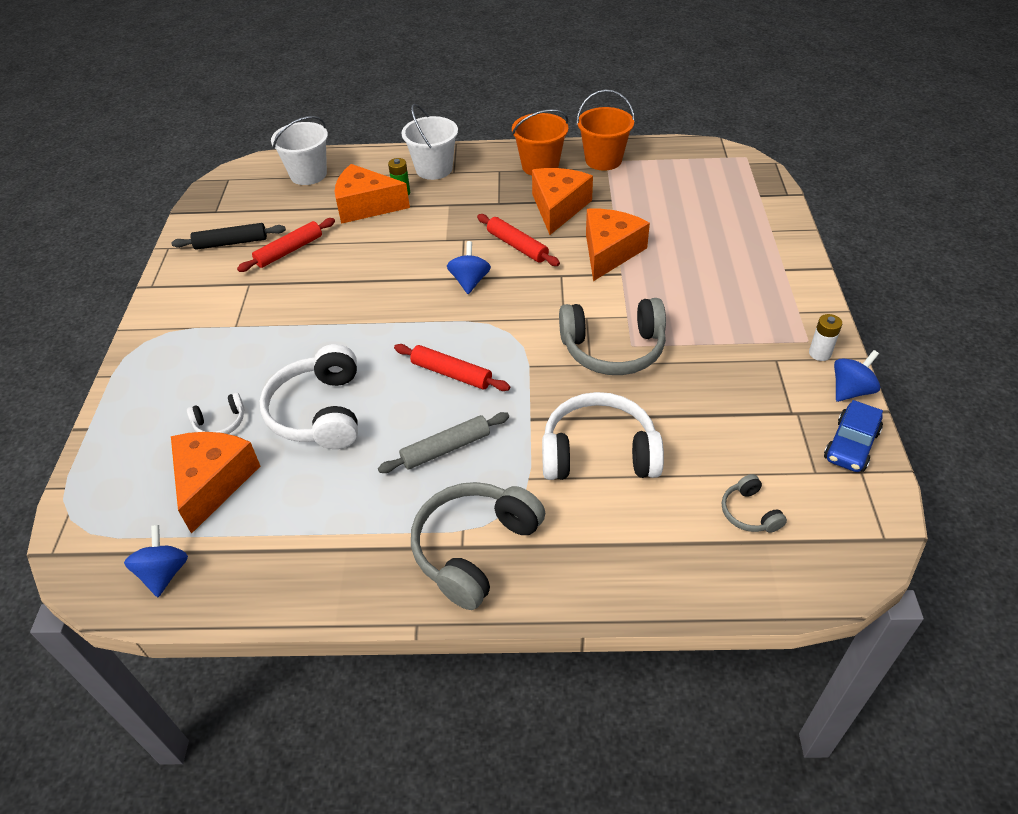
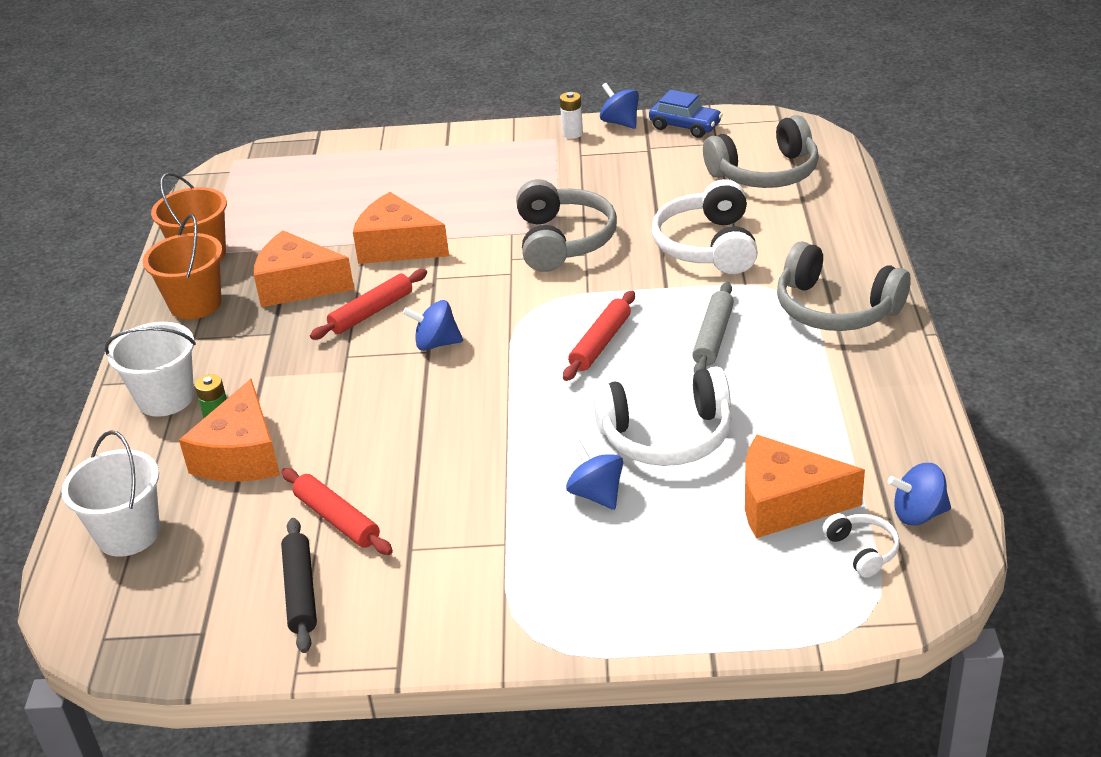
camera: 90 degrees left, 10 degrees down
(220, 423) = (691, 518): white headphones -> white headphones (862, 550)
(266, 371) = (596, 494): none -> blue spinning top
(446, 448) = (713, 337): grey rolling pin -> grey rolling pin turned 45 degrees clockwise
(749, 512) = (765, 173): grey headphones -> grey headphones, size x2.07

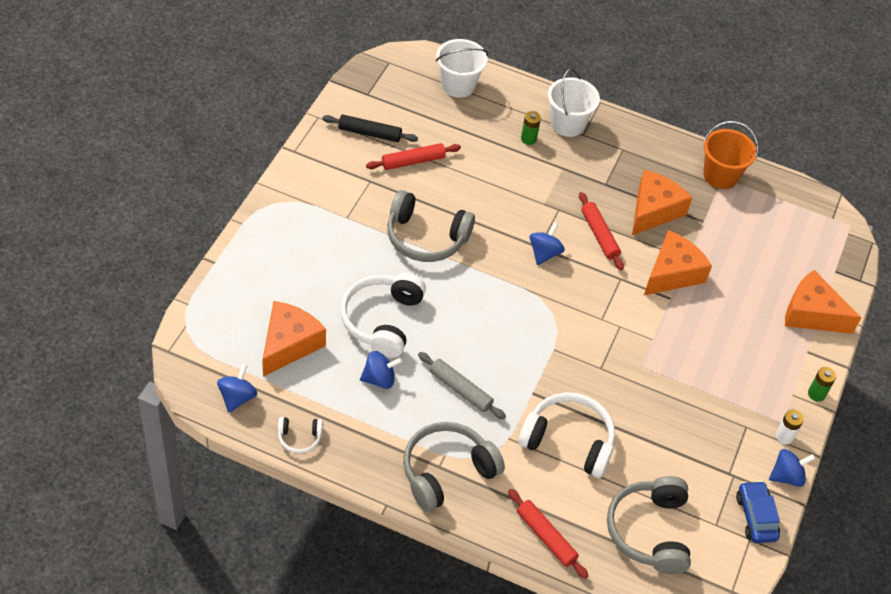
camera: 105 degrees right, 15 degrees up
(195, 304) = (661, 159): orange bucket -> none
(241, 455) = (493, 140): orange cheese -> orange cheese (811, 313)
(500, 129) = (816, 394): none -> green battery
(563, 241) = (625, 363): grey headphones -> grey headphones (426, 237)
(596, 494) = (356, 268): blue spinning top -> blue spinning top (379, 379)
(600, 343) = (492, 330): red rolling pin -> red rolling pin (546, 537)
(685, 126) = (756, 517): blue car -> blue car turned 120 degrees clockwise
(862, 550) = (231, 357): white headphones -> white headphones (299, 438)

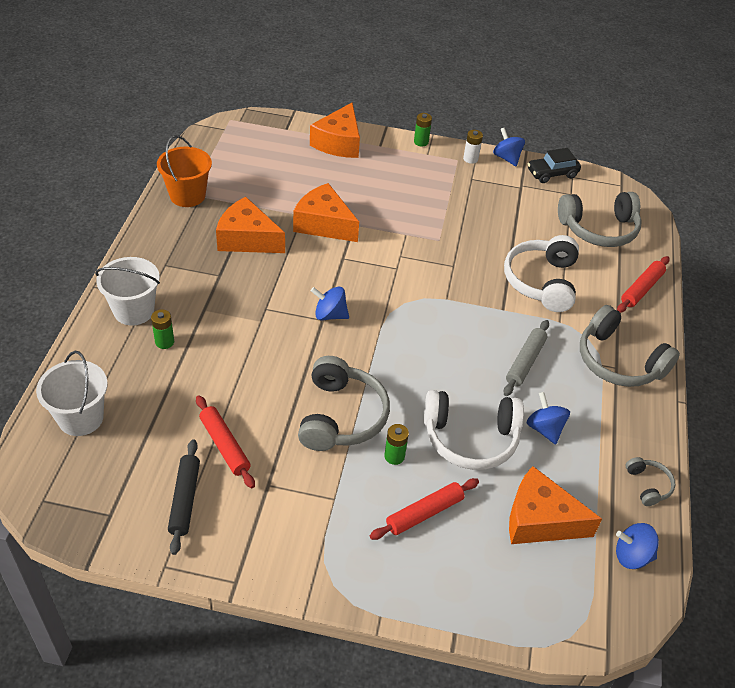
camera: 100 degrees left, 5 degrees down
(299, 438) = (648, 485): white headphones -> grey headphones
(377, 263) = (394, 456): none -> green battery
(599, 235) = (292, 276): red rolling pin -> red rolling pin (424, 513)
(756, 517) = (552, 173): blue car -> black car

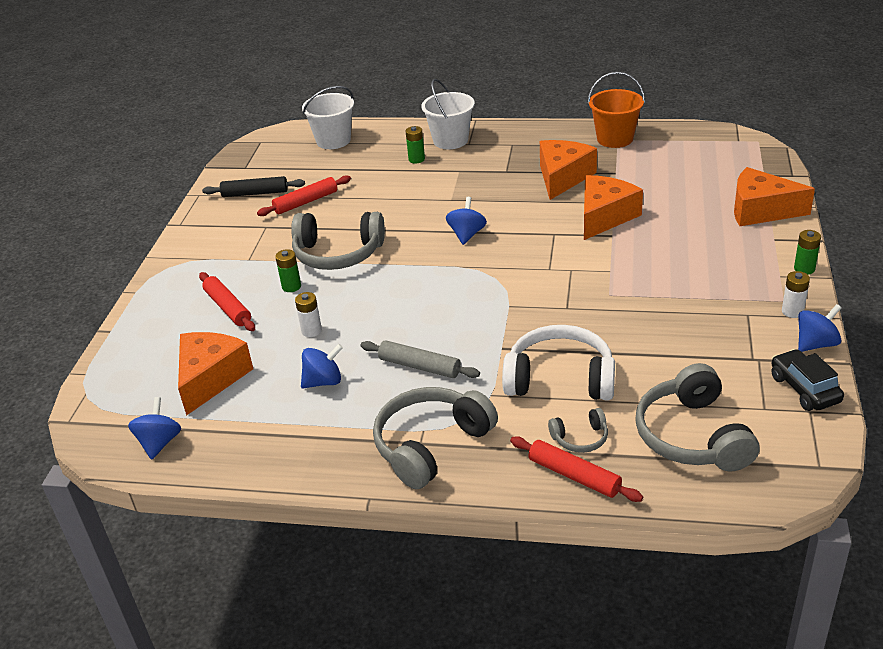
camera: 95 degrees right, 10 degrees down
(470, 438) = (311, 331): white headphones -> white battery
(648, 485) = (244, 461): grey headphones -> grey headphones (580, 438)

